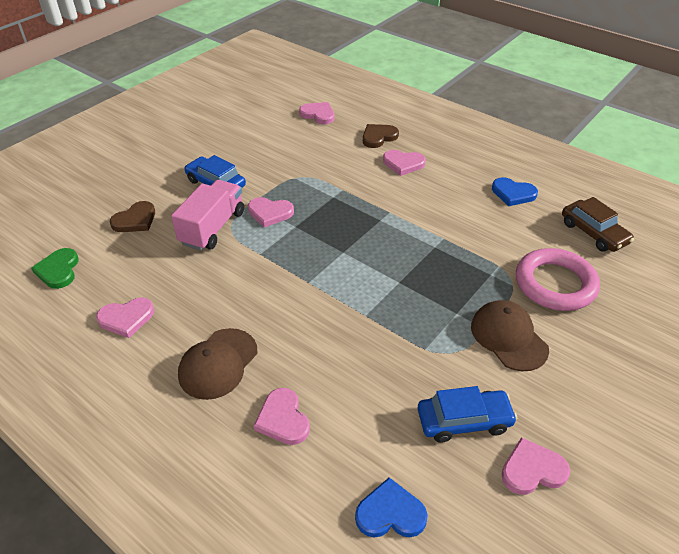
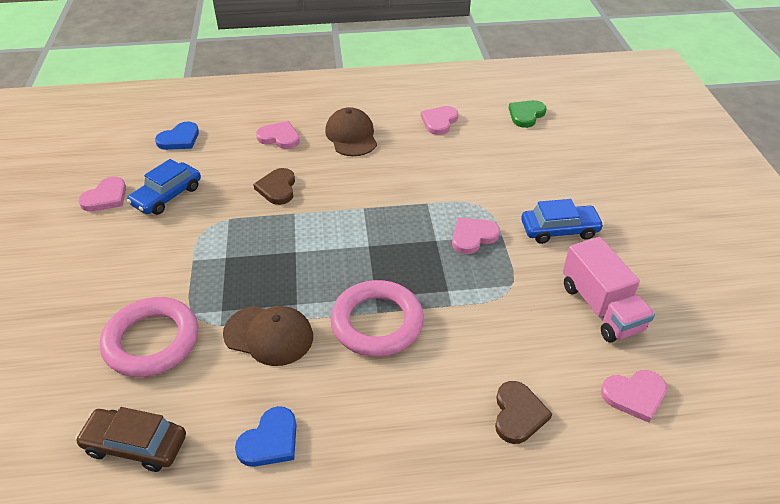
camera: 135 degrees right, 0 degrees up
(58, 270) = (526, 115): green heart -> green heart turned 90 degrees counterclockwise
(135, 220) = (551, 165): brown heart -> brown heart (277, 188)
(213, 228) = (491, 196): pink truck -> pink truck (601, 307)
(396, 207) = (377, 323): none -> pink ring
(403, 164) = (438, 390): pink heart -> none
(508, 337) = (169, 264): brown cap -> brown cap (269, 335)
(513, 194) = (270, 440): blue heart -> blue heart turned 150 degrees clockwise

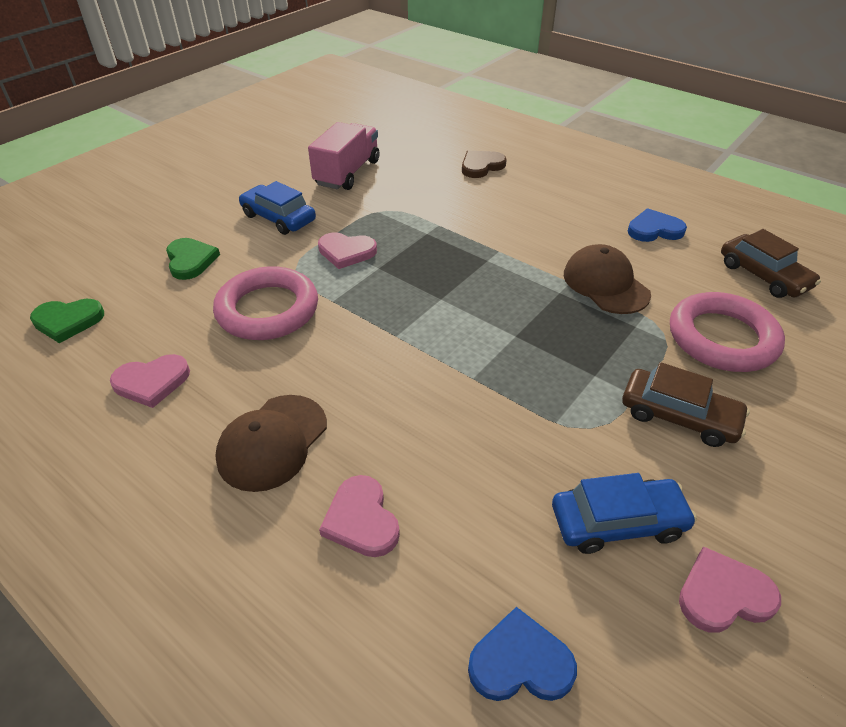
camera: 135 degrees left, 0 degrees up
(159, 263) = (678, 416): none -> brown car
(277, 188) = (458, 425): brown heart -> none
(377, 323) = (508, 245): pink ring -> pink ring (268, 310)
(543, 171) = (190, 260): none -> green heart
(634, 395) = (406, 142): pink heart -> none

